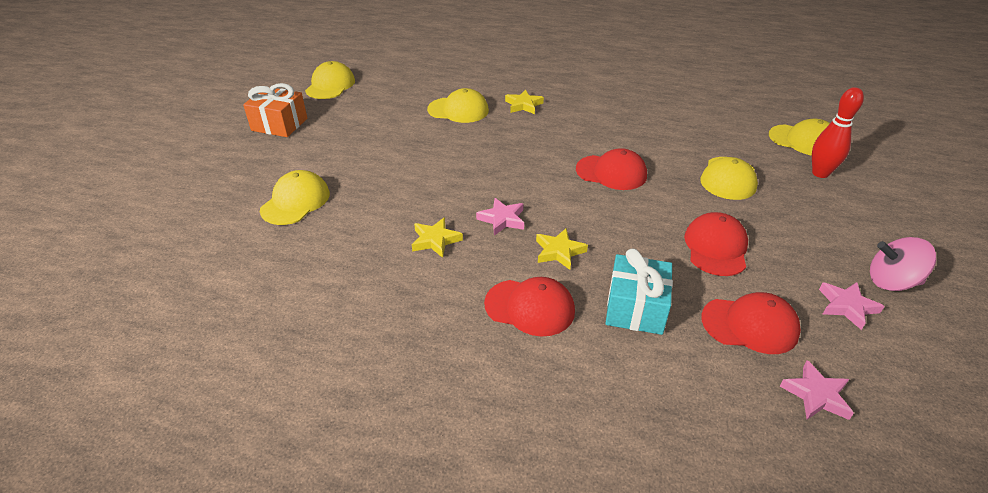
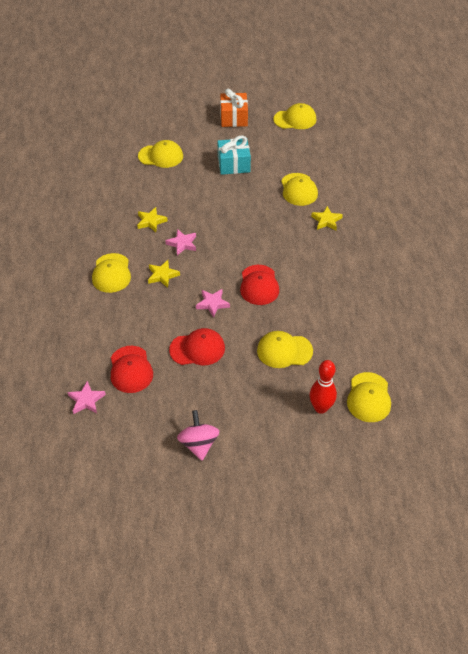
camera: 70 degrees right, 10 degrees up
(530, 307) = (111, 273): red cap -> yellow cap
(635, 308) = (126, 317): turquoise gift -> turquoise gift (233, 164)
(847, 306) = (164, 417): pink star -> pink star (212, 304)

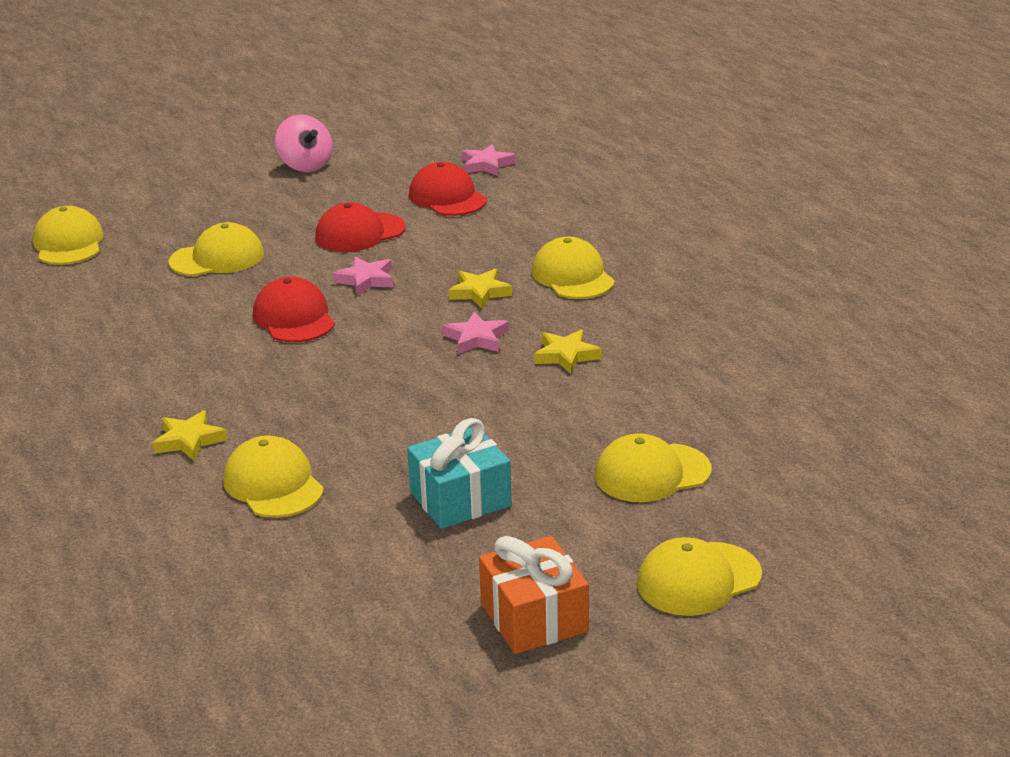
camera: 160 degrees right, 20 degrees down
(295, 119) = (350, 662): yellow cap -> yellow cap (698, 579)
(320, 408) = (142, 221): red bowling pin -> none

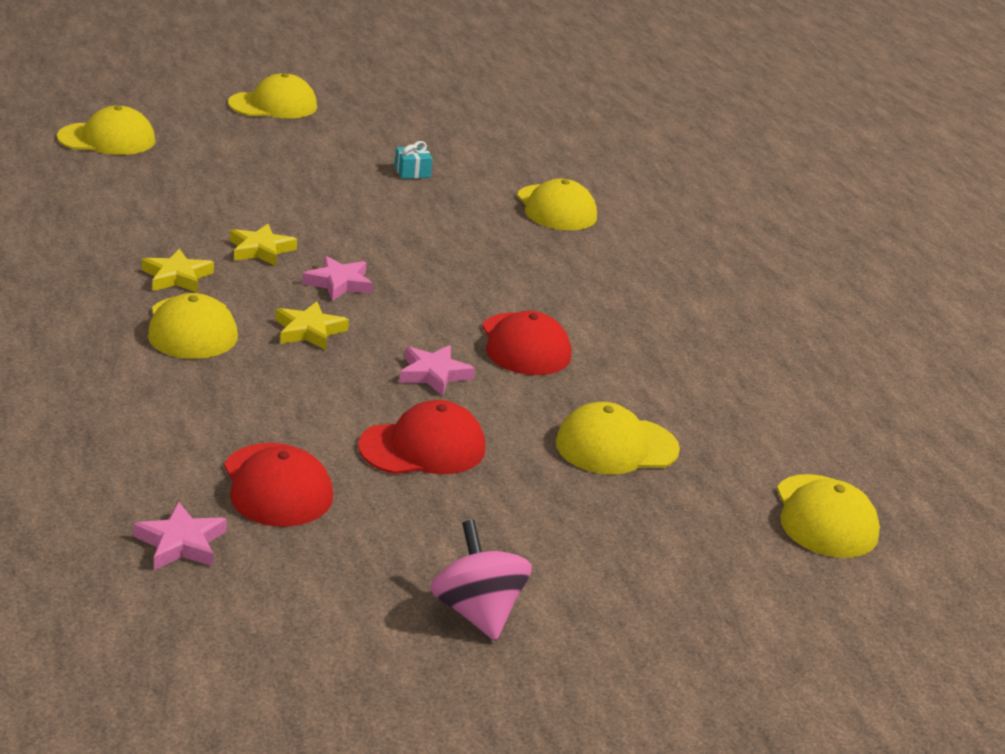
camera: 175 degrees left, 0 degrees up
(189, 440) = (628, 251): yellow star -> yellow star (177, 277)
(460, 499) = (412, 172): turquoise gift -> turquoise gift, size x0.50
(534, 618) = (392, 110): orange gift -> none
(651, 473) = (256, 158): yellow cap -> yellow cap (107, 139)

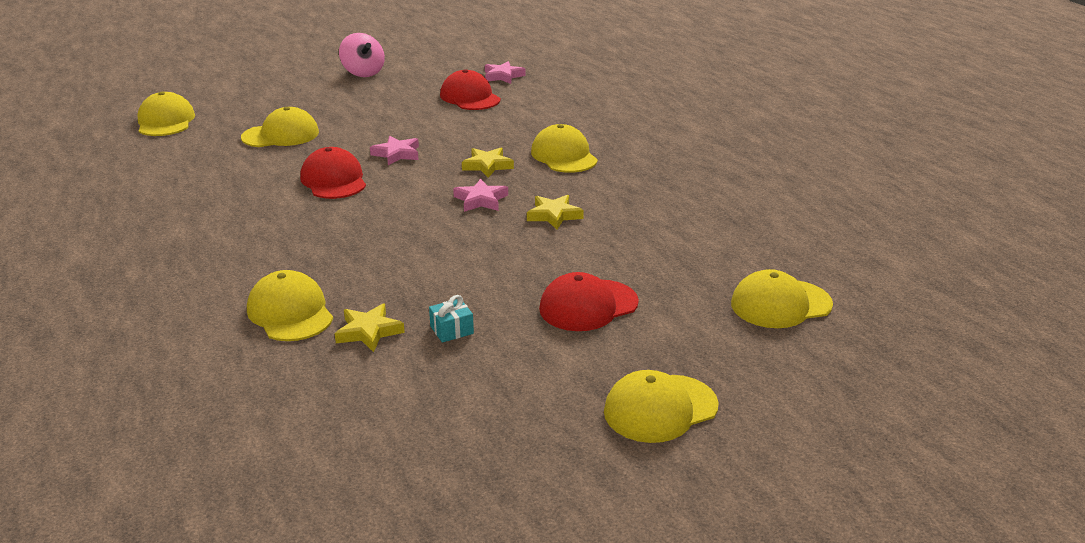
camera: 175 degrees right, 0 degrees up
(177, 277) = (599, 185): yellow star -> yellow star (368, 331)
(423, 447) = (397, 120): red cap -> red cap (588, 306)

